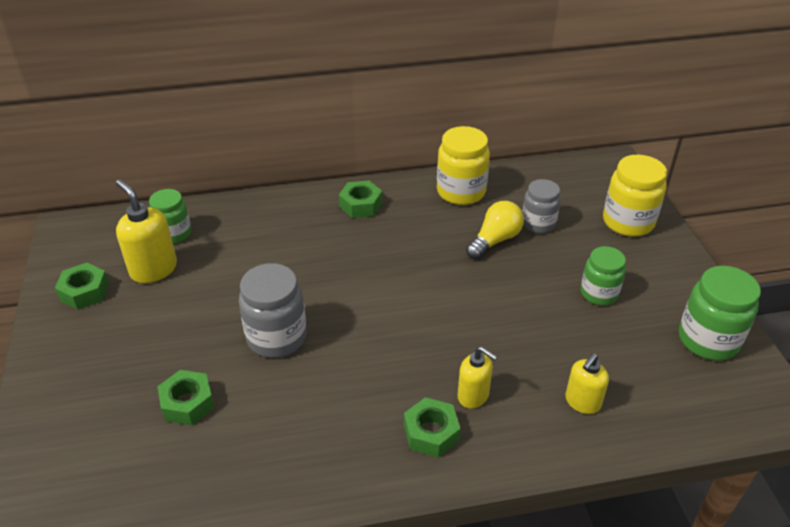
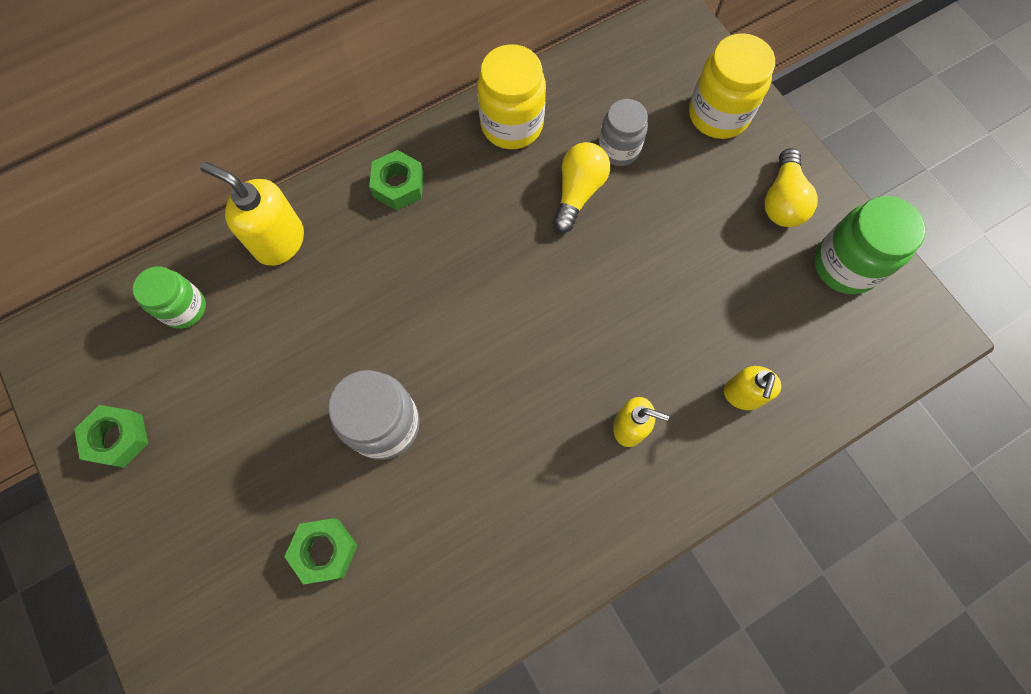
camera: 20 degrees left, 30 degrees up
(153, 269) = (187, 374): yellow soap dispenser -> yellow soap dispenser (279, 241)
(431, 433) = (603, 491): green nut -> none
(599, 293) = (717, 236): green jar -> none
(664, 285) = (782, 200): none -> yellow light bulb

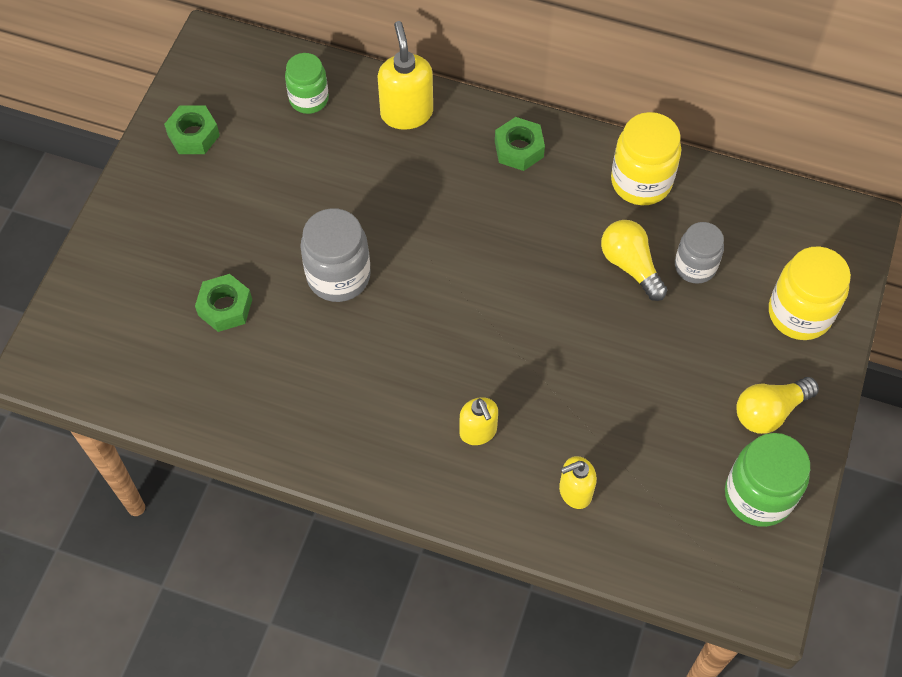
camera: 50 degrees right, 10 degrees down
(578, 192) = (630, 265): yellow light bulb -> yellow light bulb turned 105 degrees counterclockwise

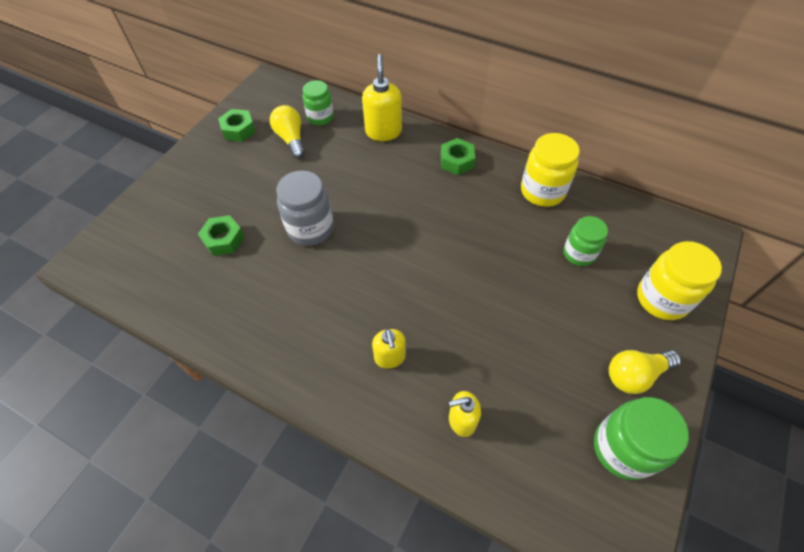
camera: 10 degrees right, 5 degrees down
(630, 265) = (528, 247): yellow light bulb -> yellow light bulb (291, 139)
(695, 266) = (579, 253): grey jar -> green jar

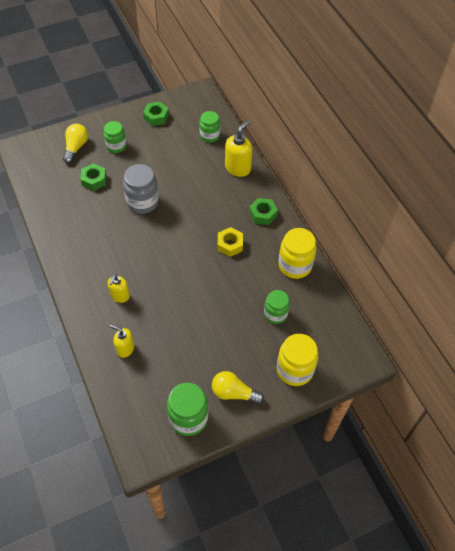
camera: 35 degrees right, 0 degrees up
(217, 186) = (116, 146): none -> green jar
(291, 139) = (180, 140): yellow light bulb -> yellow light bulb (76, 147)
(456, 213) = (230, 245): none -> yellow nut

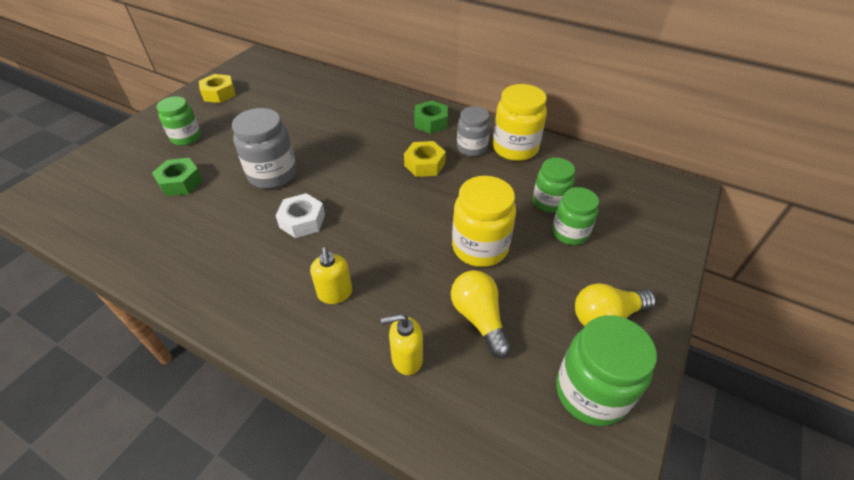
camera: 35 degrees left, 10 degrees down
(76, 147) = (125, 161): yellow light bulb -> yellow light bulb (479, 318)
(135, 243) = (302, 221): none -> white nut
(156, 117) = (219, 94): green nut -> yellow nut
(209, 136) = (301, 85): green jar -> green jar (570, 233)
(238, 168) = (361, 98): yellow soap dispenser -> none
(269, 249) = (472, 148): none -> grey jar
(295, 370) = (636, 244): yellow jar -> yellow jar (480, 247)

